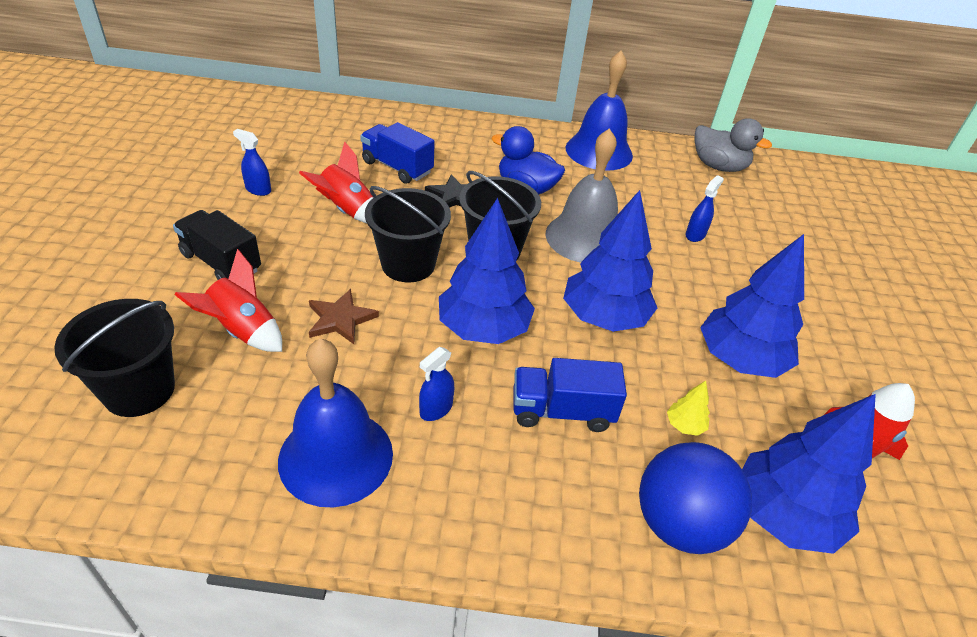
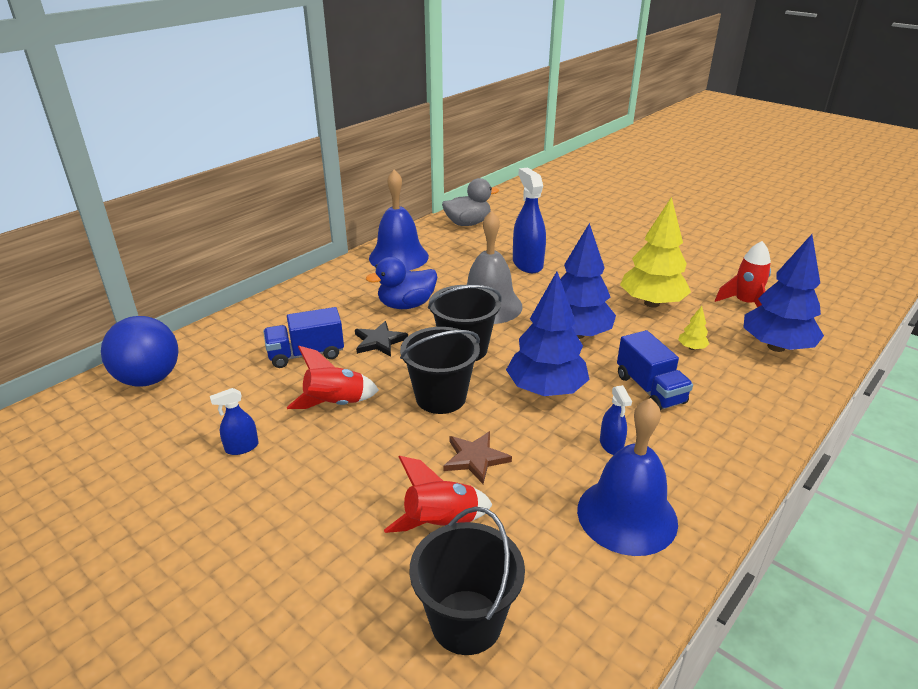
camera: 50 degrees left, 10 degrees down
(221, 262) = (330, 508): black truck -> none
(562, 411) = (650, 389): blue truck -> blue truck turned 60 degrees counterclockwise
(679, 523) = (765, 385): blue ball -> blue ball (149, 379)
(695, 235) = (527, 264): blue spray bottle -> blue spray bottle, size x1.91
(740, 360) = (652, 303): blue tree -> yellow tree

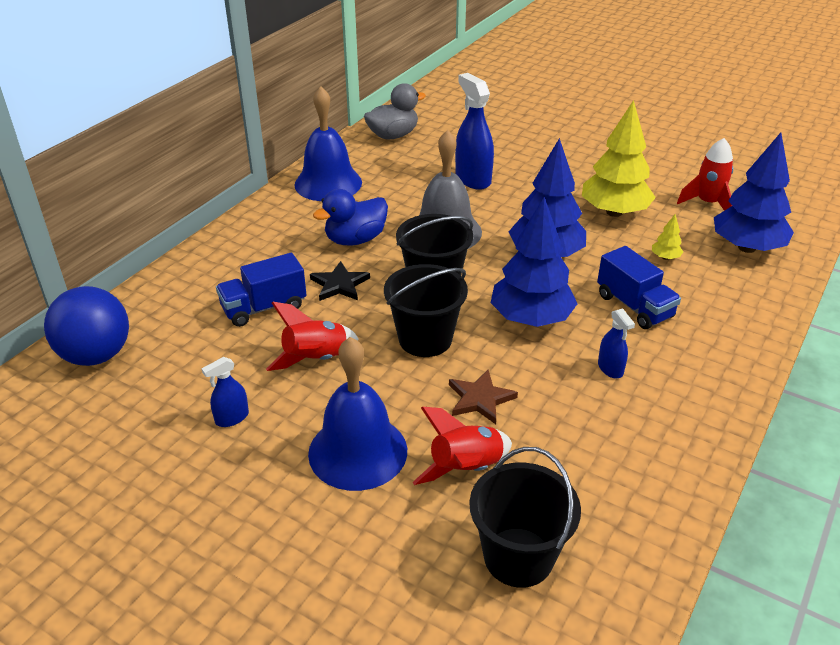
camera: 10 degrees left, 5 degrees up
(627, 515) = (642, 436): blue bell -> blue bell (358, 451)

